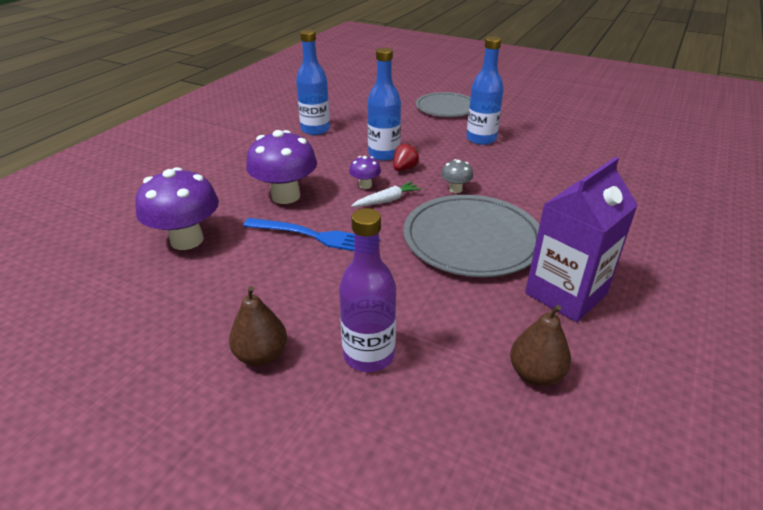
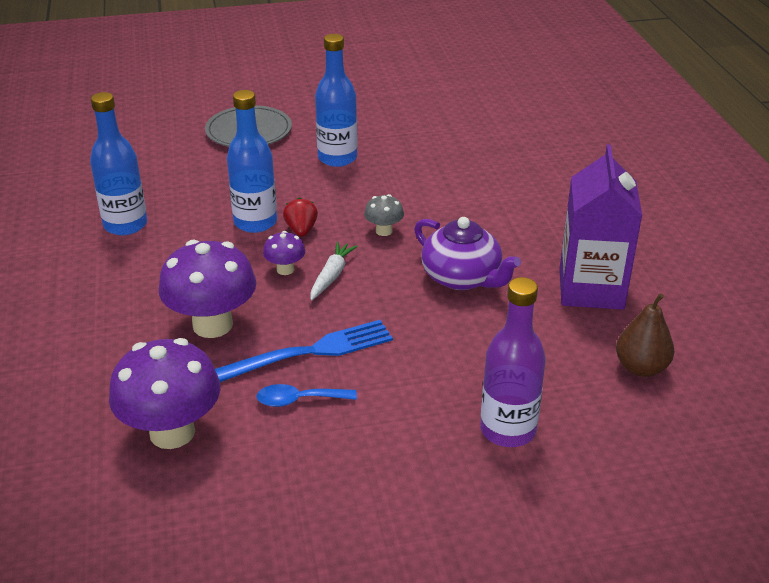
camera: 40 degrees left, 0 degrees up
(261, 355) = (420, 487): brown pear -> none
(270, 259) = (299, 400): none -> blue spoon
(472, 239) = (462, 277): grey plate -> purple teapot

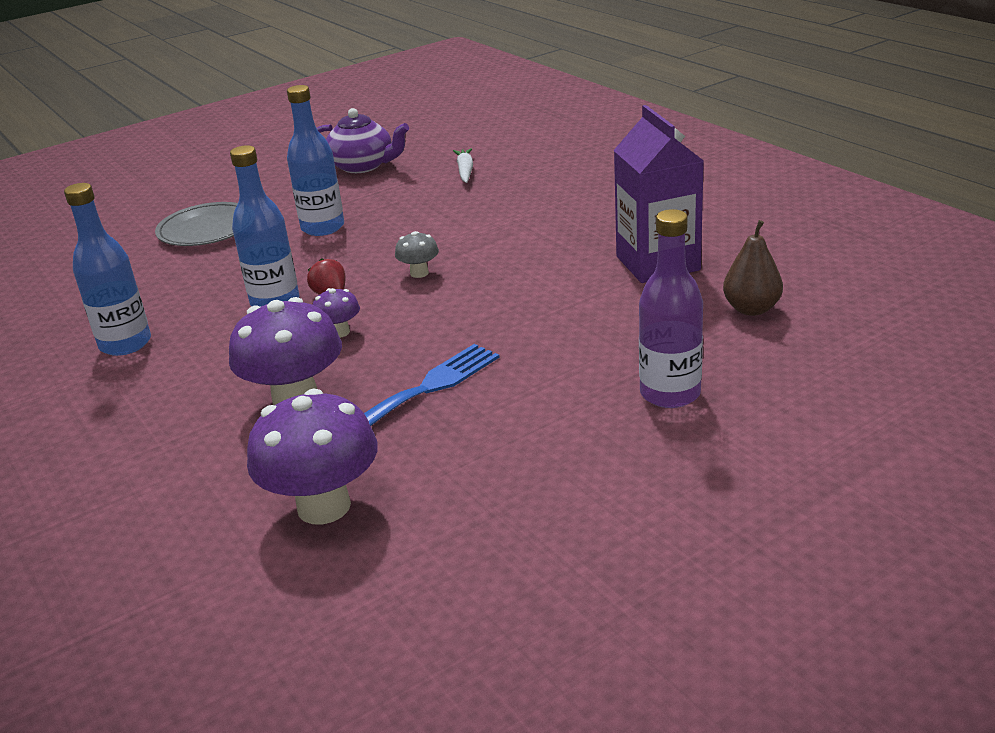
camera: 20 degrees left, 5 degrees down
(299, 400) = (442, 435): blue spoon -> none
(331, 276) = (394, 324): white carrot -> white carrot (465, 171)
(462, 277) = (528, 288): purple teapot -> purple teapot (363, 166)

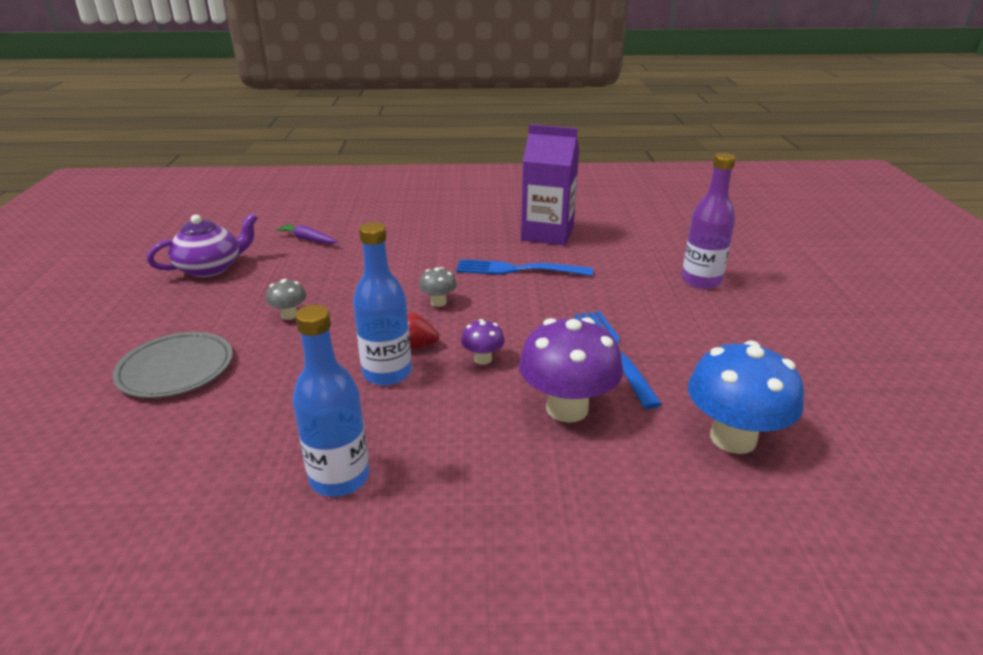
camera: 60 degrees left, 0 degrees up
(323, 227) = (289, 315): blue bottle -> grey mushroom
(324, 506) = (733, 438): purple mushroom -> blue mushroom
(465, 171) = (307, 239): white carrot -> purple carrot
(540, 281) = (517, 270): none -> blue fork
(751, 309) = (634, 232): brown pear -> none

